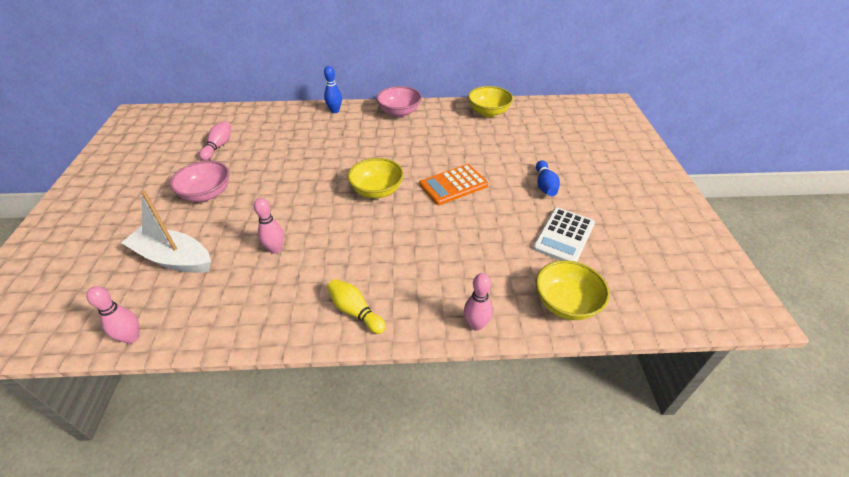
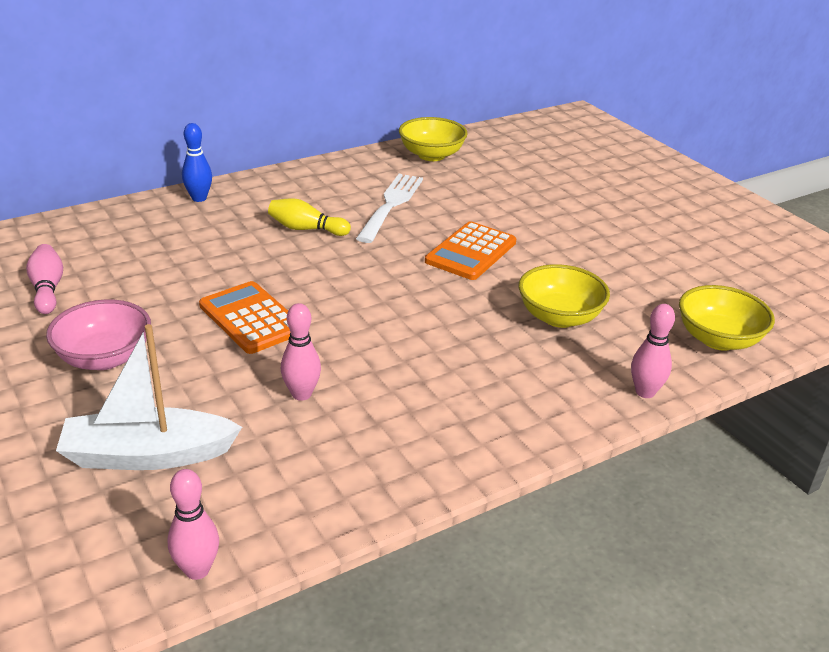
camera: 30 degrees left, 10 degrees down
(294, 192) = (251, 318): none -> orange calculator
(355, 311) = (490, 427): yellow bowling pin -> yellow bowling pin (306, 229)
(377, 191) = (374, 284): yellow bowl -> yellow bowl (559, 317)
(399, 112) = (304, 180): pink bowl -> none
(434, 140) = (391, 204): none -> white fork
(545, 185) = (583, 225): blue bowling pin -> none
(564, 236) = (654, 273): white calculator -> none

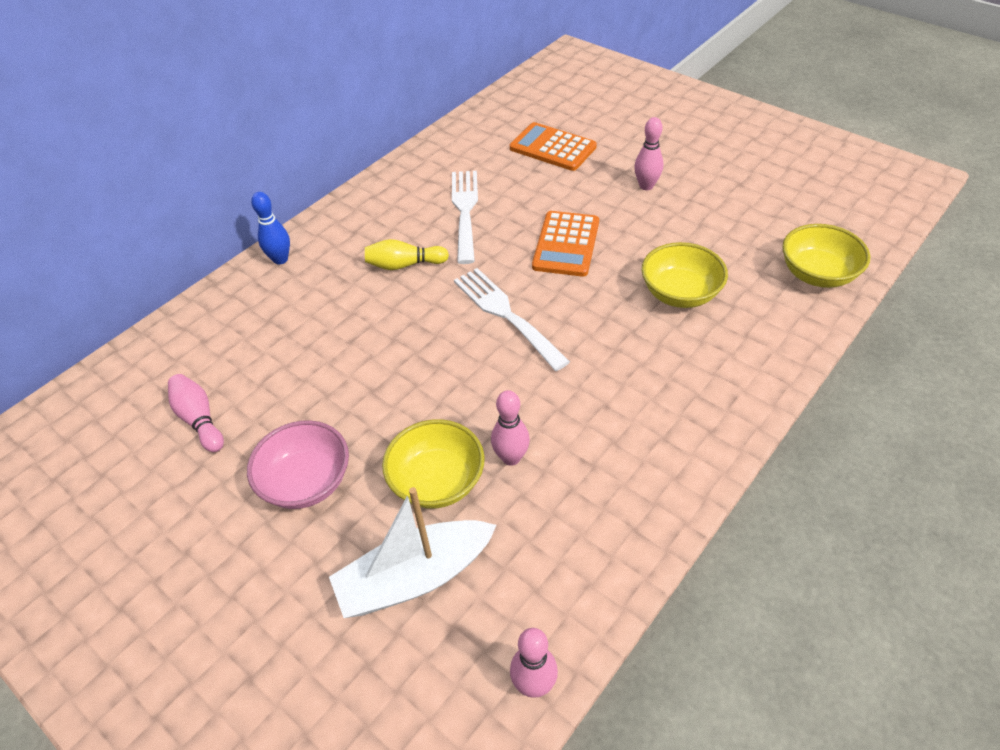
camera: 15 degrees left, 15 degrees up
(251, 318) = (415, 387): orange calculator -> orange calculator (552, 148)
(374, 288) = (506, 314): none -> white fork
(431, 155) = (468, 140): yellow bowl -> yellow bowl (437, 481)
(645, 392) = (790, 351): pink bowling pin -> pink bowling pin (646, 186)

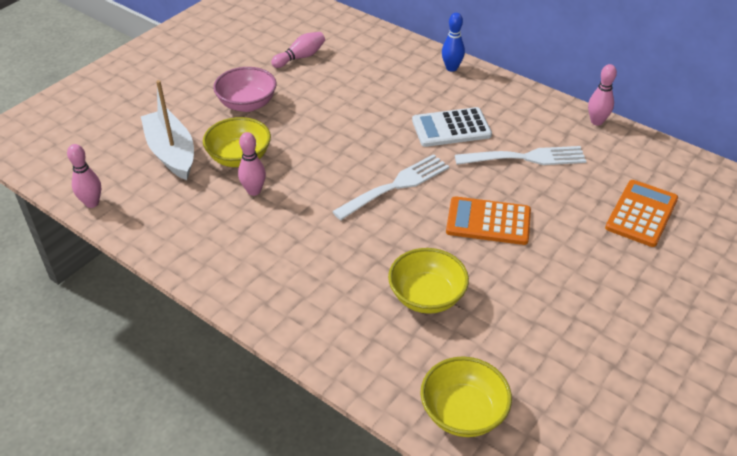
camera: 85 degrees right, 5 degrees down
(404, 265) = (451, 128): yellow bowling pin -> white calculator
(646, 186) = (591, 283): pink bowling pin -> pink bowling pin (596, 121)

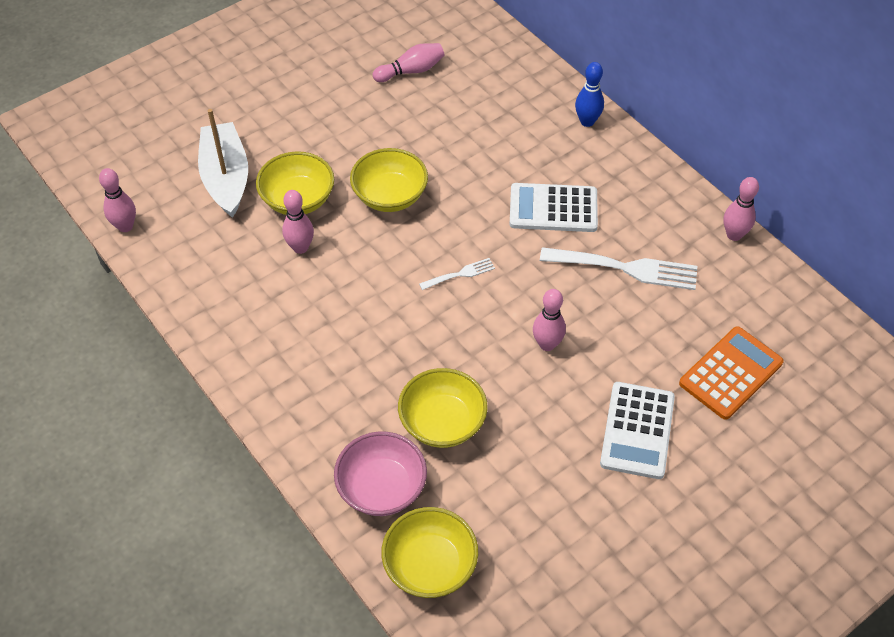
camera: 15 degrees right, 10 degrees up
(247, 104) = (329, 127): pink bowl -> pink bowl (382, 488)
(316, 142) = (390, 196): none -> yellow bowl
(396, 185) = (460, 274): white fork -> white fork, size x0.50
(488, 222) = (547, 344): orange calculator -> pink bowling pin
(589, 269) = (637, 430): none -> white calculator

